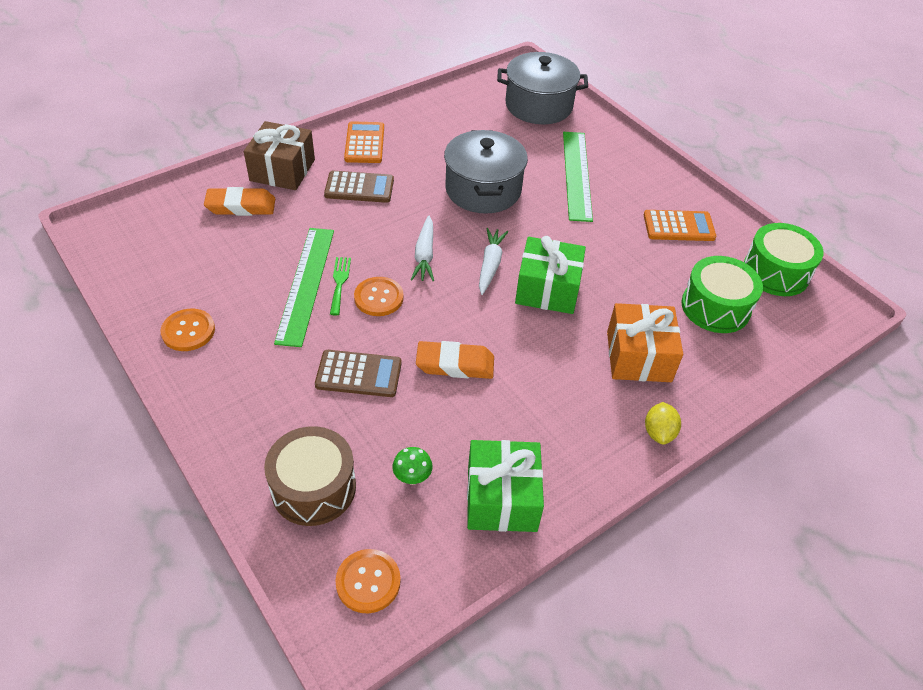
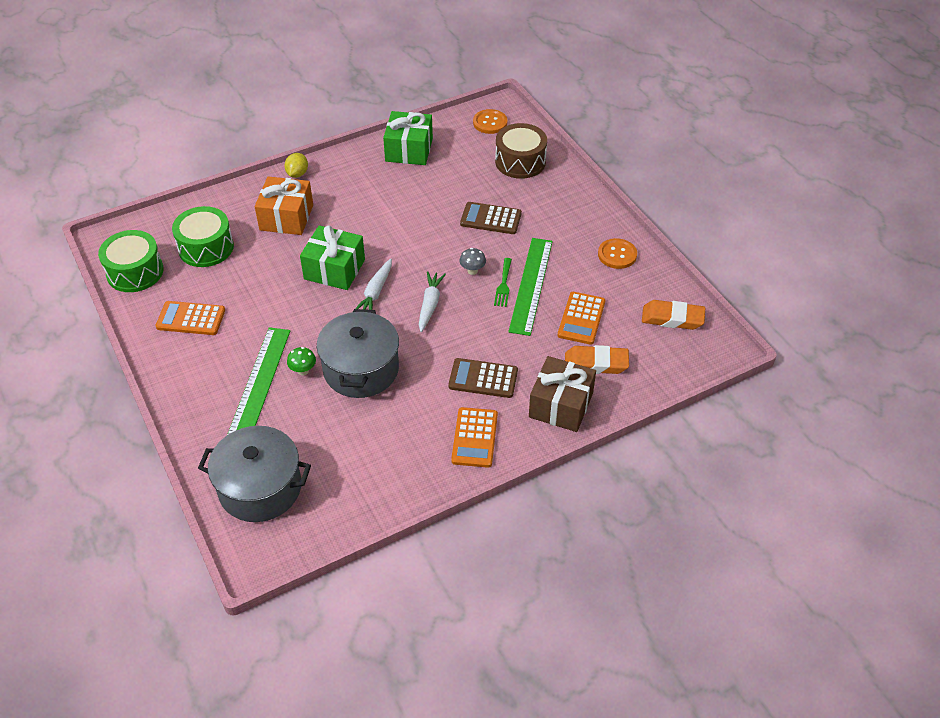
camera: 170 degrees left, 0 degrees up
(249, 249) = (581, 318): none -> orange calculator
(378, 298) = (472, 271): orange button -> grey mushroom
(412, 477) = (460, 162): green mushroom -> green mushroom (303, 371)
(455, 364) = (421, 221): orange eraser -> orange eraser (672, 318)

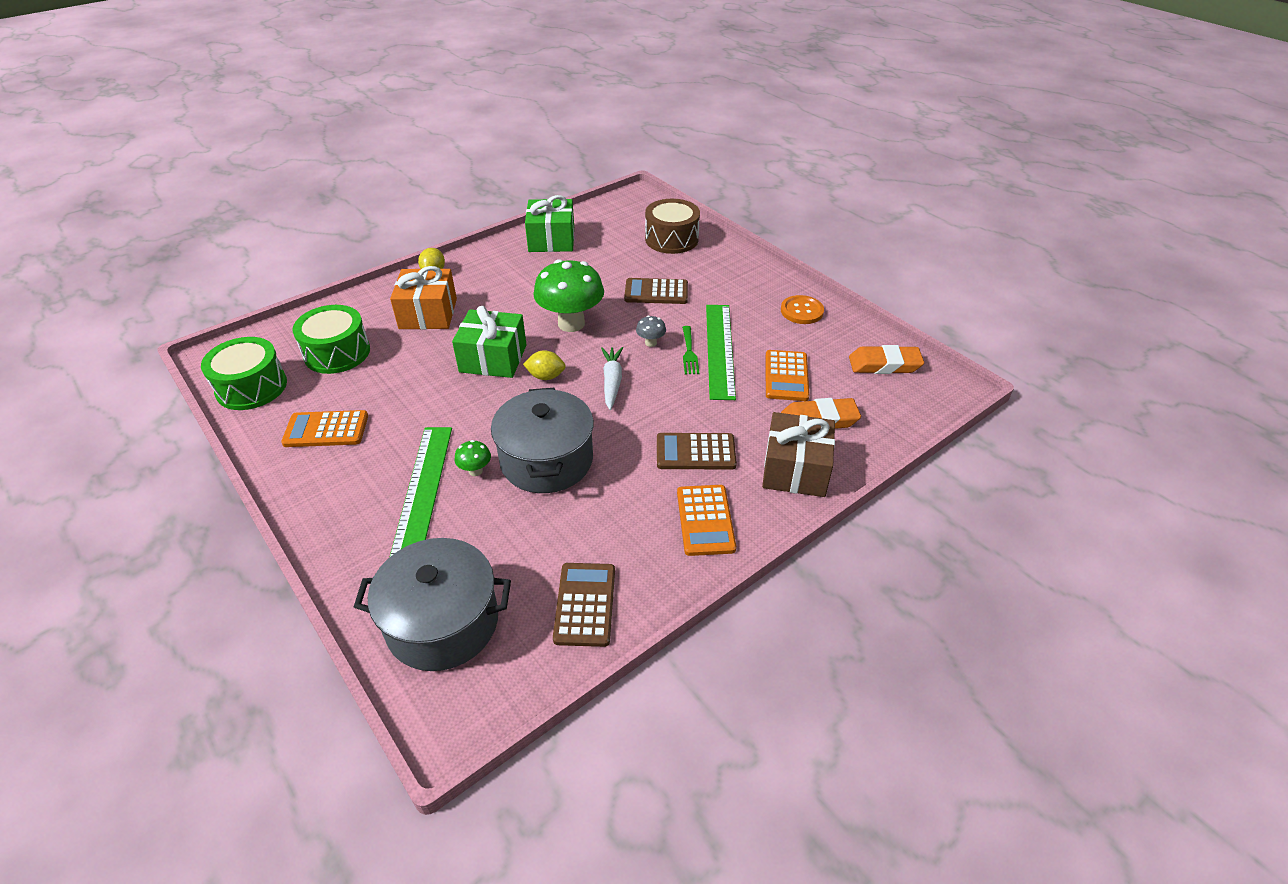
camera: 10 degrees left, 5 degrees down
(366, 490) = (585, 604): none -> brown calculator
(375, 292) = (546, 376): white carrot -> yellow lemon
(408, 243) = (571, 323): none -> green mushroom
(490, 122) = (630, 209): orange button -> none

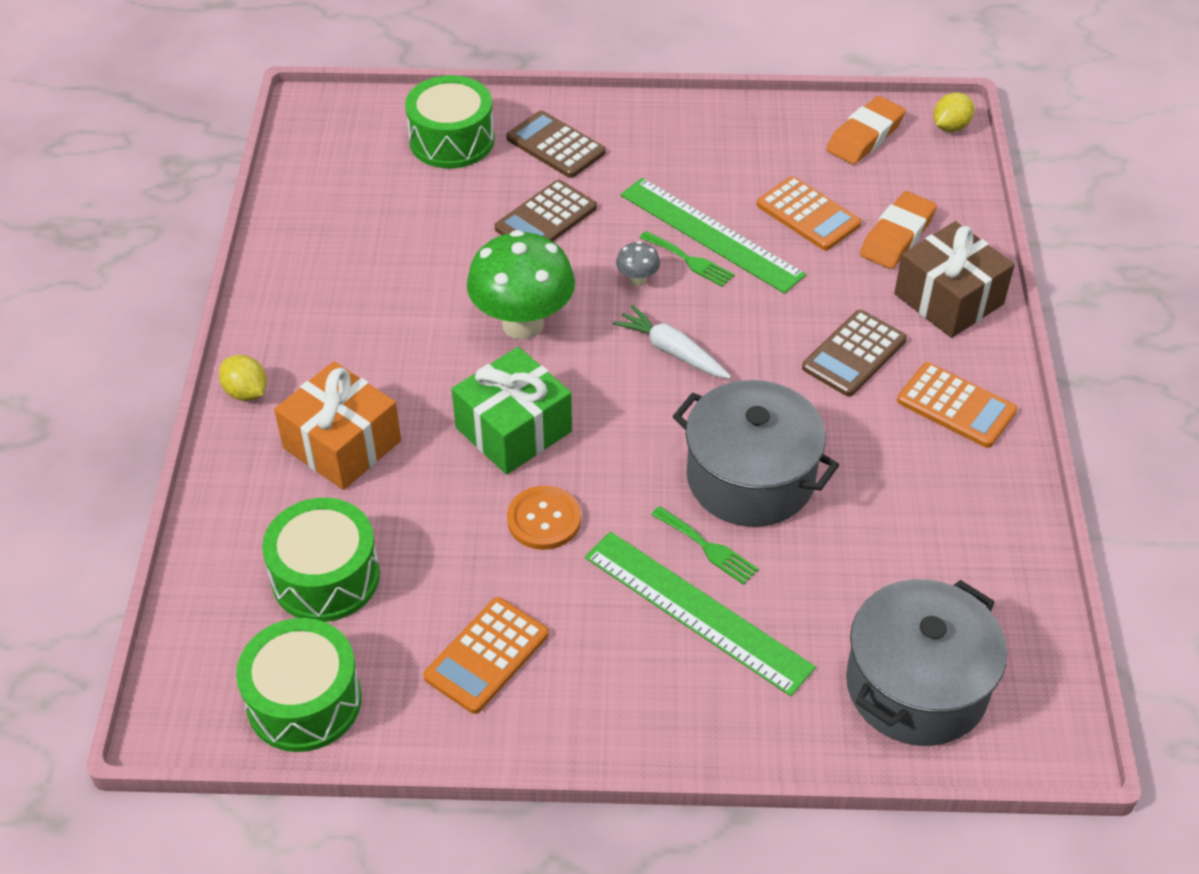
camera: 50 degrees left, 5 degrees up
(475, 471) = (707, 547): green mushroom -> green fork
(546, 376) = (601, 401): yellow lemon -> yellow lemon (950, 127)
(551, 239) = (314, 242): green gift -> none
(585, 604) = (987, 559): brown calculator -> brown calculator (555, 145)
(671, 239) = (452, 140): brown drum -> green drum
(801, 311) = (715, 132): orange button -> orange button (544, 519)

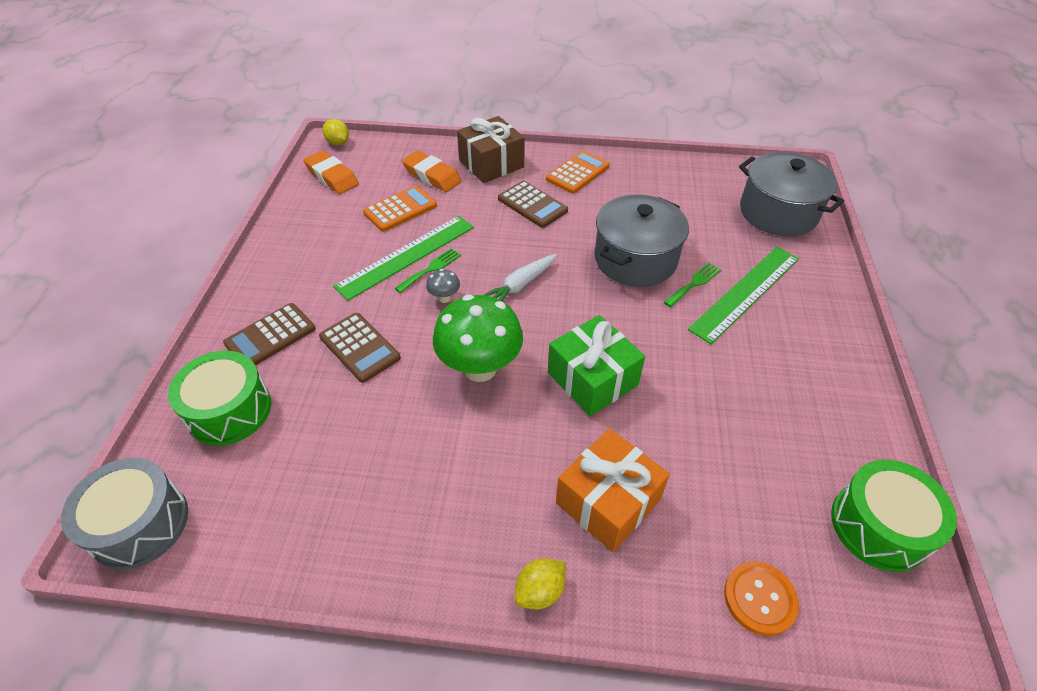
camera: 85 degrees left, 0 degrees up
(325, 118) = (139, 524): none -> grey drum
(326, 577) = (754, 512): green drum -> none
(486, 656) = (806, 403): orange calculator -> none
(544, 519) = (679, 365): orange button -> orange button (759, 598)

